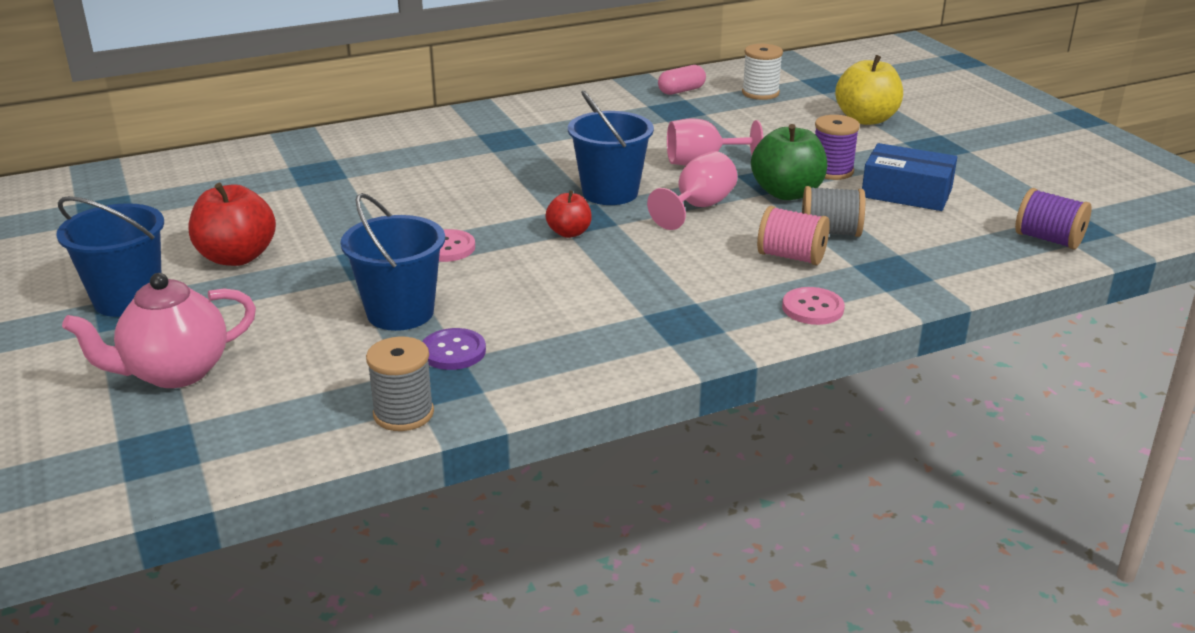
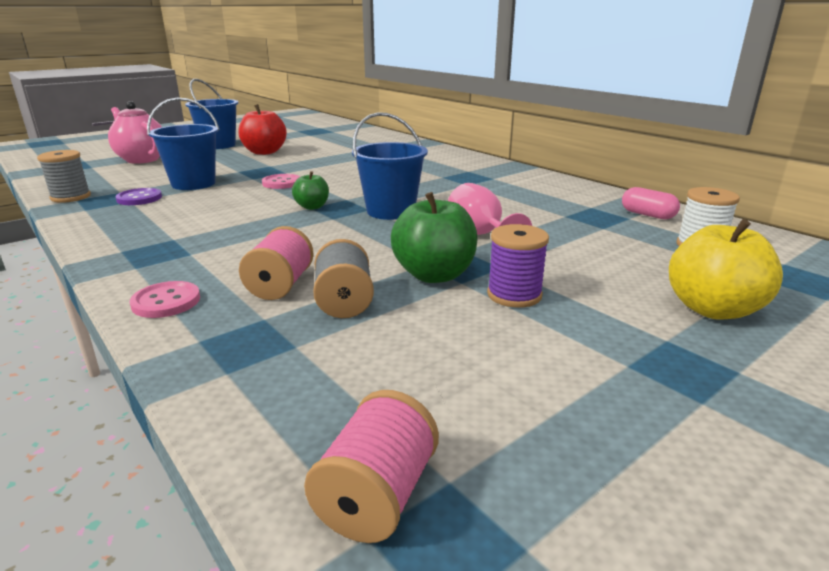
camera: 75 degrees right, 5 degrees down
(569, 233) = (312, 207): red apple -> green apple
(698, 207) = (378, 241): pink goblet -> none
(906, 193) = (485, 346): blue box -> none
(1048, 239) = (376, 496): purple spool -> pink spool

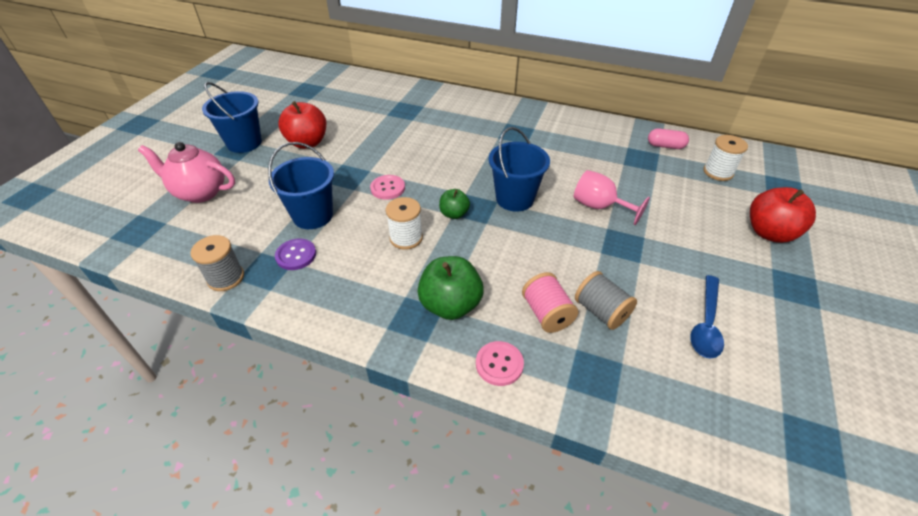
camera: 30 degrees left, 20 degrees up
(242, 210) = (406, 238): none -> white spool
(376, 496) = (768, 437): pink spool -> none
(434, 275) = (619, 261): green apple -> green apple (450, 305)
(468, 353) = (706, 324): none -> blue spoon
(514, 295) = (677, 262): purple spool -> none
(712, 309) = (769, 233): yellow apple -> red apple

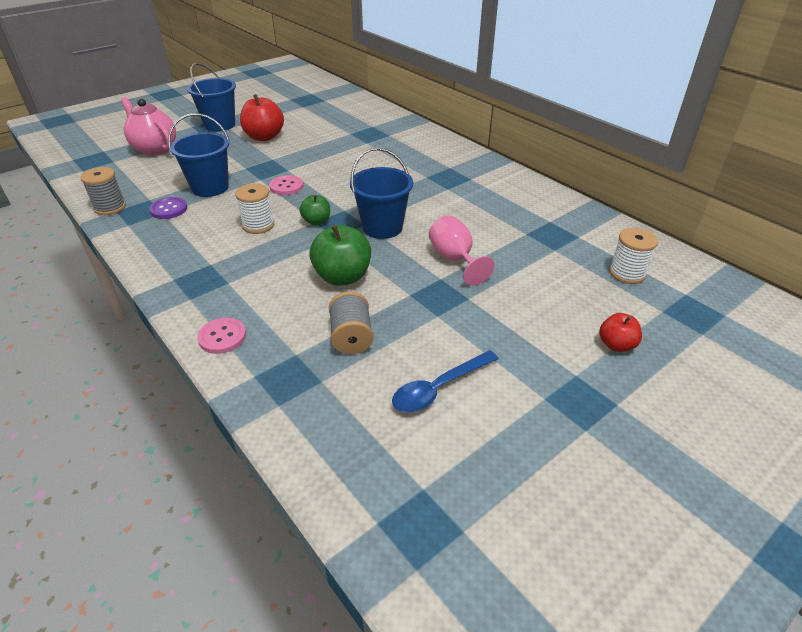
camera: 30 degrees right, 5 degrees down
(450, 305) = (235, 283): green apple -> green apple (342, 277)
(547, 314) = (303, 319): pink spool -> none
(665, 146) = (594, 232): pink capsule -> none
(769, 233) = (616, 345): red apple -> red apple, size x0.57

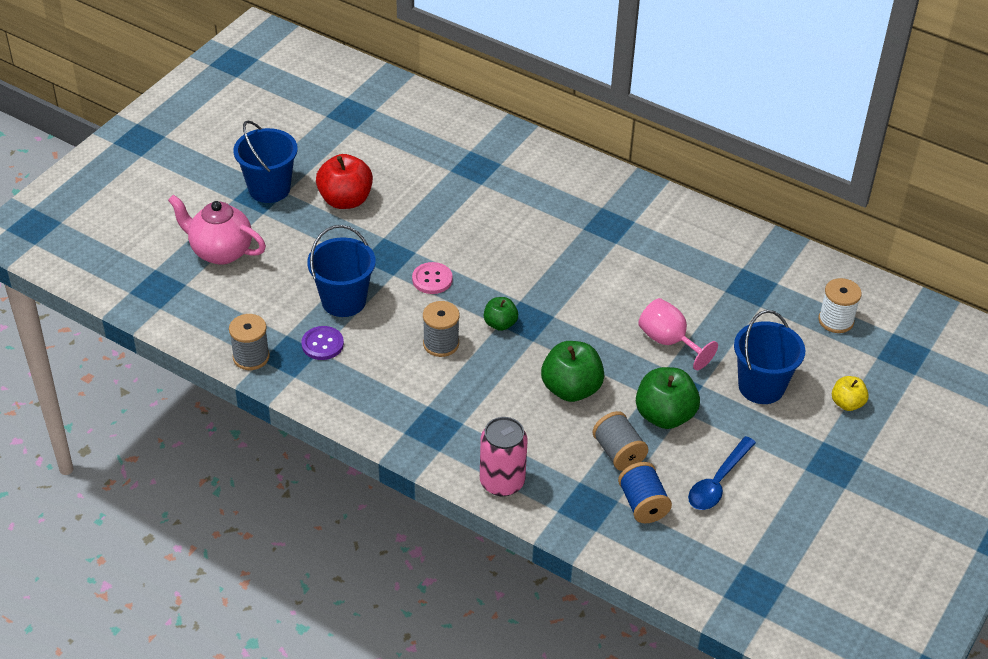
camera: 20 degrees left, 5 degrees up
(222, 337) = (502, 482): pink button -> pink can
(258, 225) = (441, 344): white spool -> grey spool
(345, 391) = (643, 504): none -> blue spool
(382, 227) = (575, 316): blue bucket -> blue bucket (761, 386)
(417, 315) = (664, 415): none -> green apple
(616, 345) = (847, 403): red apple -> yellow apple

